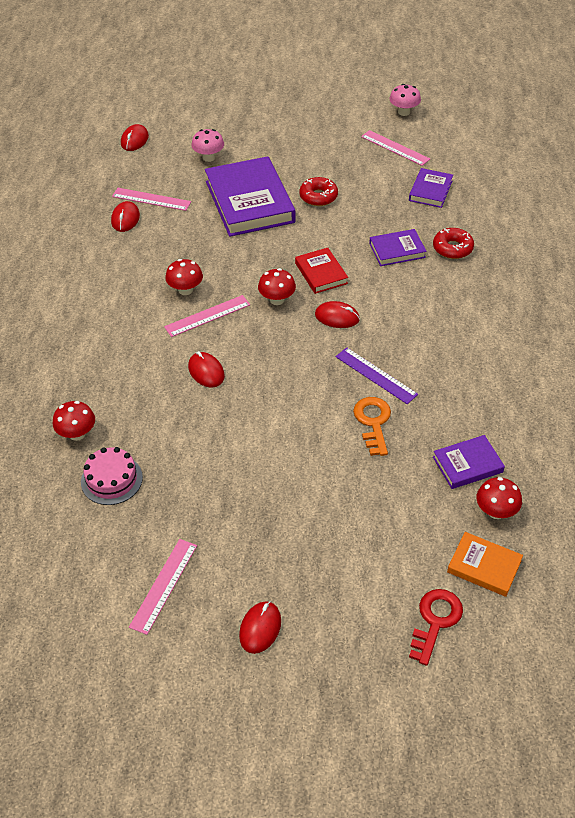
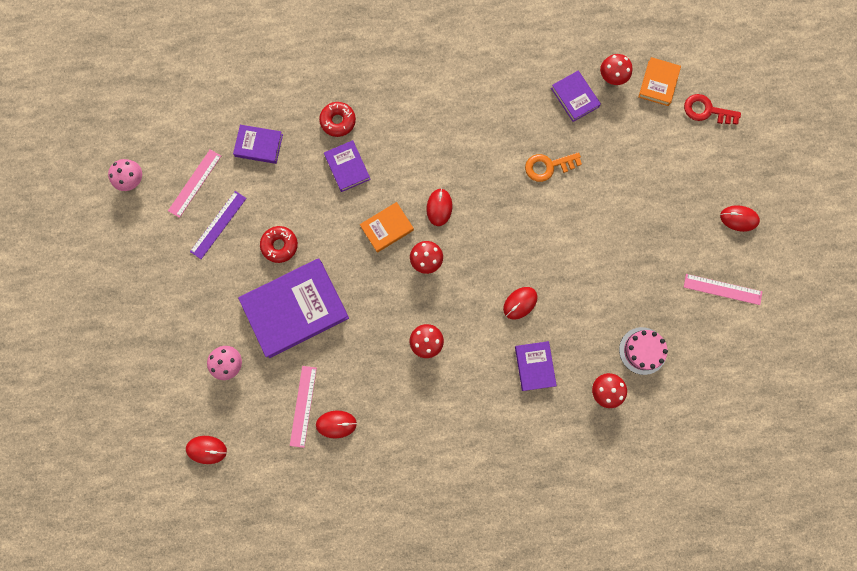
camera: 100 degrees left, 30 degrees up
(129, 374) = (534, 366): none -> purple book
(207, 316) = (456, 316): pink ruler -> none
(321, 273) = (387, 228): red book -> orange book
(376, 375) = (499, 169): purple ruler -> purple ruler (218, 224)

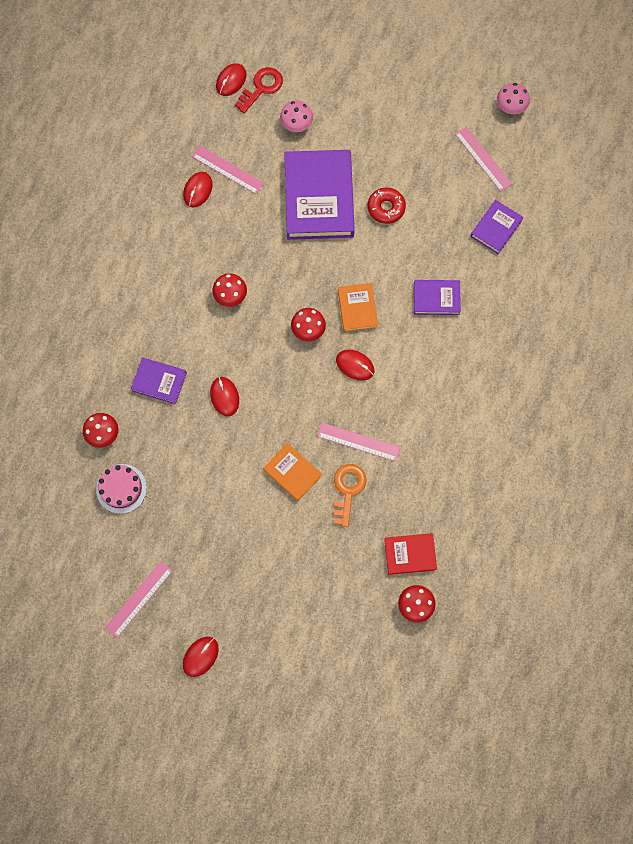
camera: 115 degrees right, 5 degrees down
(218, 224) = (432, 163): purple ruler -> none
(338, 121) = (488, 310): red donut -> none
(504, 176) = (358, 442): none -> pink ruler
(575, 97) = (410, 554): purple book -> red book
(658, 83) = (386, 652): orange book -> orange book (292, 473)
(706, 110) = (332, 688): red key -> red key (261, 88)

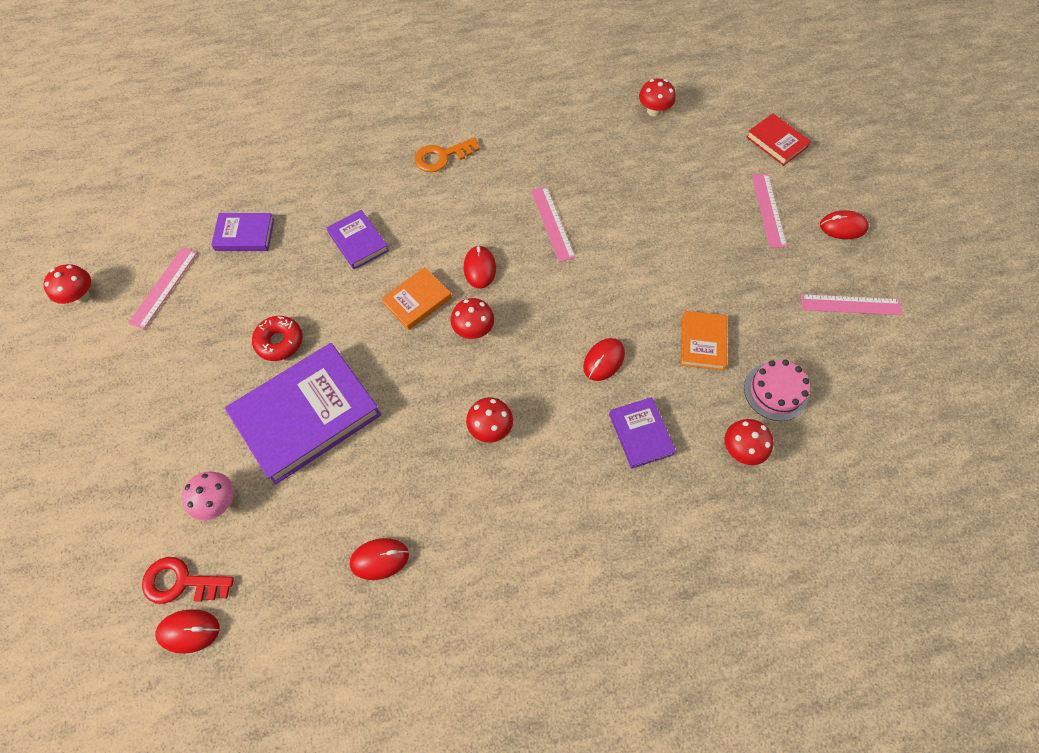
camera: 125 degrees left, 10 degrees down
(227, 170) = (329, 542): pink ruler -> pink ruler (768, 210)
(292, 473) = (626, 256): orange book -> orange book (702, 342)
(348, 490) = (603, 206): orange key -> orange key (442, 157)
(410, 554) = (617, 135): red book -> red book (776, 142)
(510, 108) = (81, 296): pink mushroom -> red mushroom

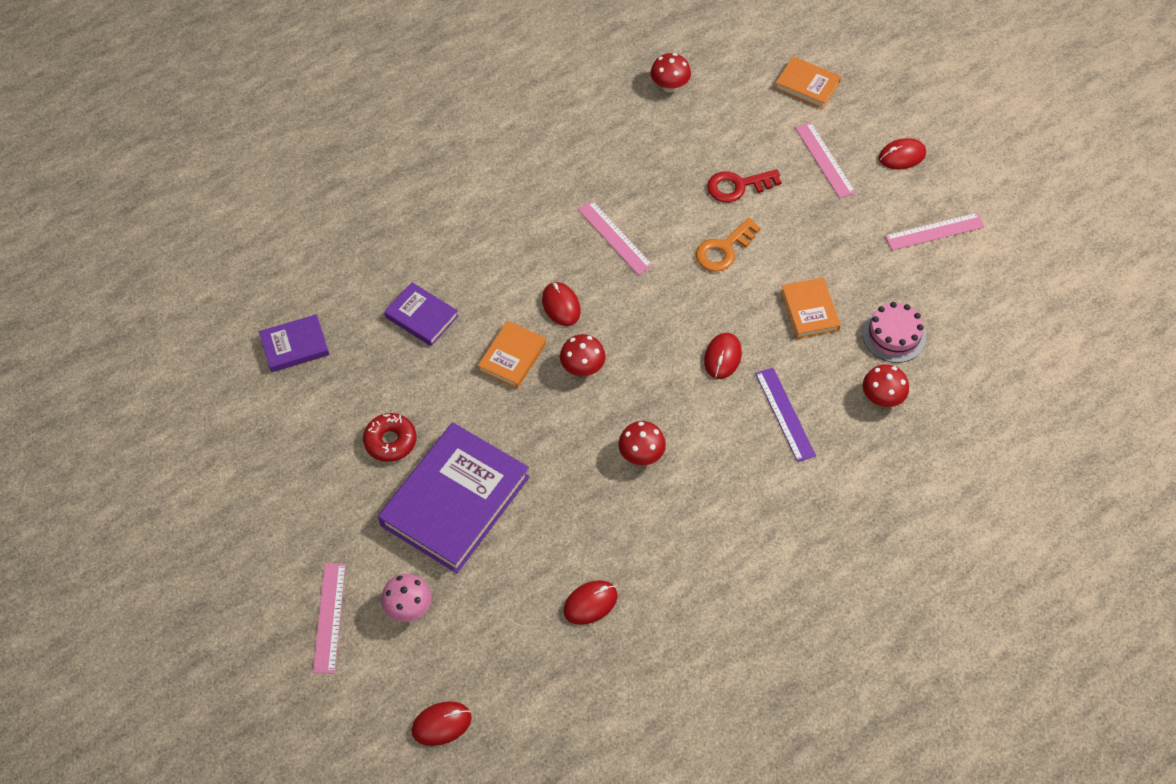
camera: 20 degrees left, 5 degrees down
(81, 296) = (150, 463): red mushroom -> none
(164, 287) = (236, 426): pink ruler -> pink ruler (329, 617)
(181, 582) = (411, 687): red key -> red key (737, 186)
(442, 157) = (467, 200): orange key -> orange key (724, 249)
(640, 434) = (784, 414): purple book -> purple ruler
(776, 142) = (807, 85): red book -> orange book

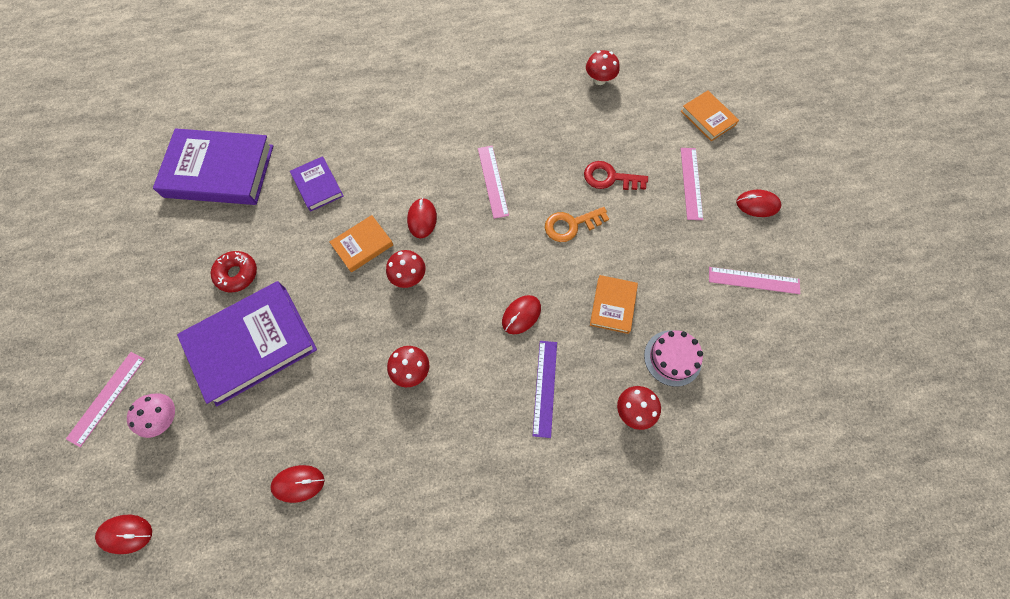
camera: 25 degrees right, 10 degrees up
(295, 346) = (219, 171): purple book -> purple book, size x1.99

